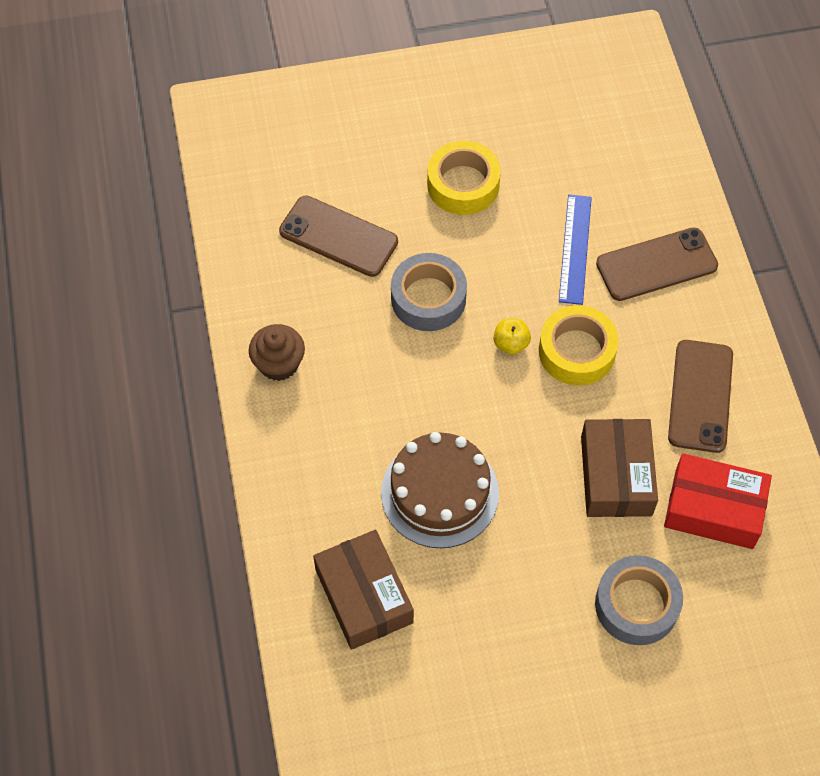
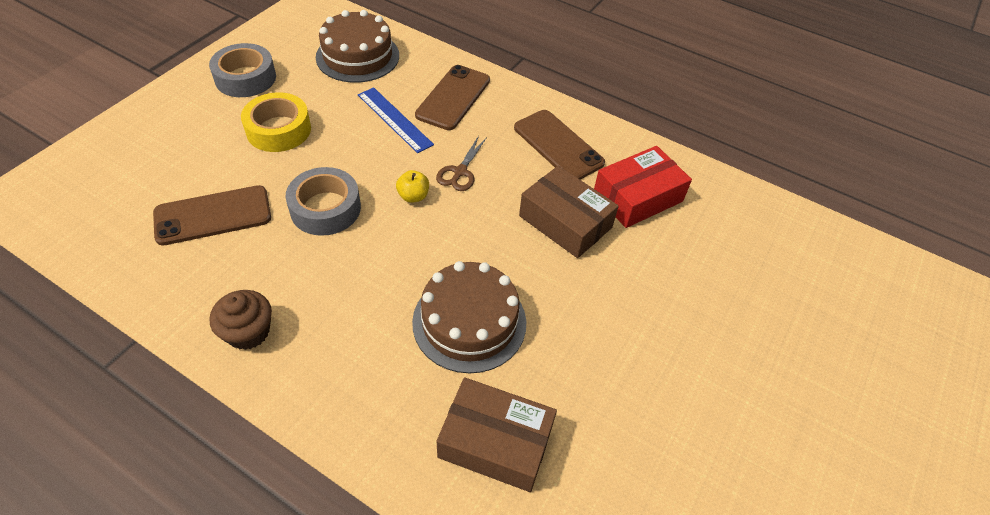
camera: 50 degrees left, 10 degrees down
(576, 351) = (460, 172): yellow tape -> brown scissors
(613, 146) = (357, 56): none -> brown cake
(636, 605) = (666, 284): grey tape -> grey tape (245, 78)

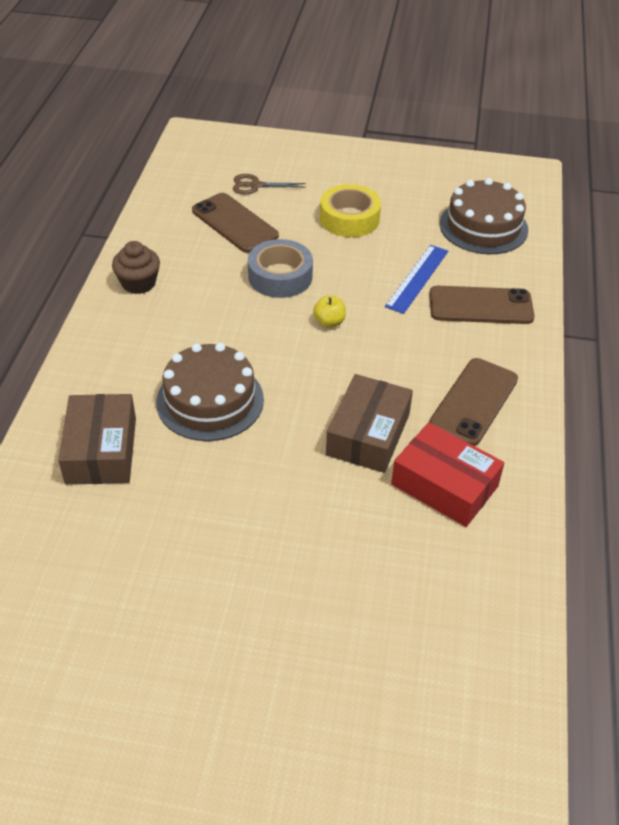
camera: 70 degrees right, 5 degrees down
(245, 78) = (396, 178): grey tape -> none
(460, 172) = (381, 342): brown scissors -> brown scissors (255, 185)

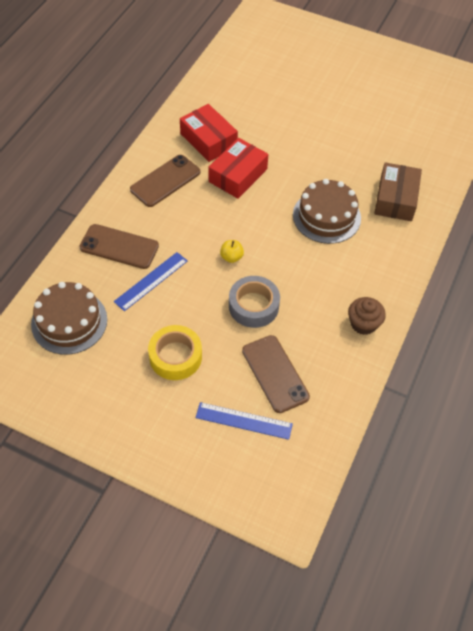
camera: 165 degrees left, 10 degrees up
(255, 185) = (244, 420): brown scissors -> blue ruler
(368, 434) = (238, 175): brown box -> red box

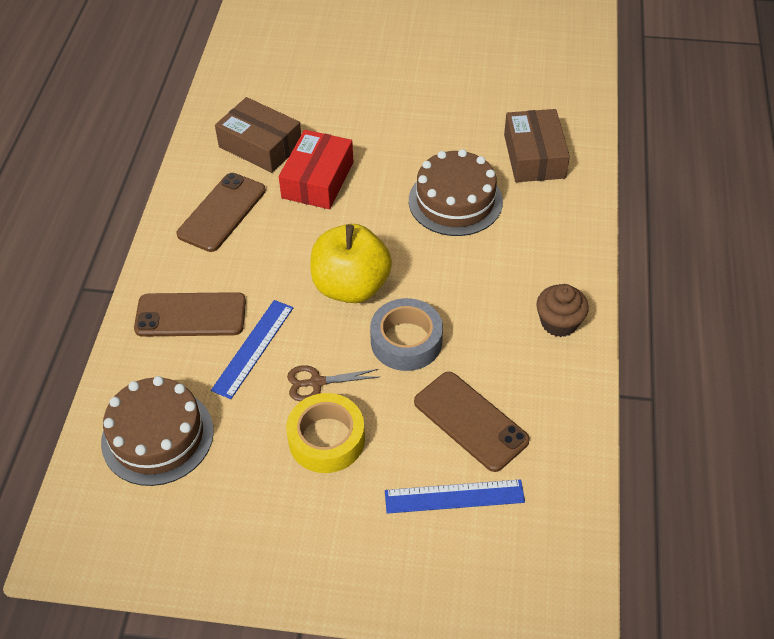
camera: 15 degrees left, 5 degrees down
(183, 316) = (317, 382): none -> brown scissors
(208, 140) = (260, 145): red box -> brown box
(231, 257) = (351, 286): yellow apple -> yellow apple, size x2.41

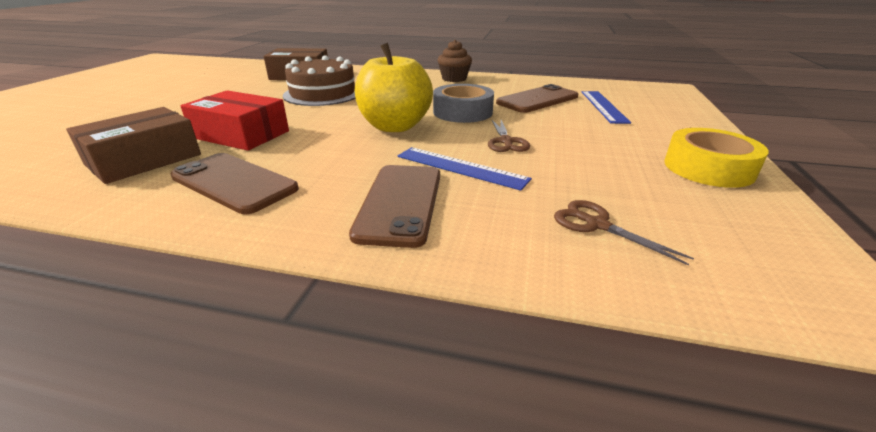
camera: 85 degrees left, 20 degrees down
(157, 436) = (597, 225): brown cake -> brown scissors
(326, 439) = (568, 140): yellow tape -> yellow tape (708, 168)

